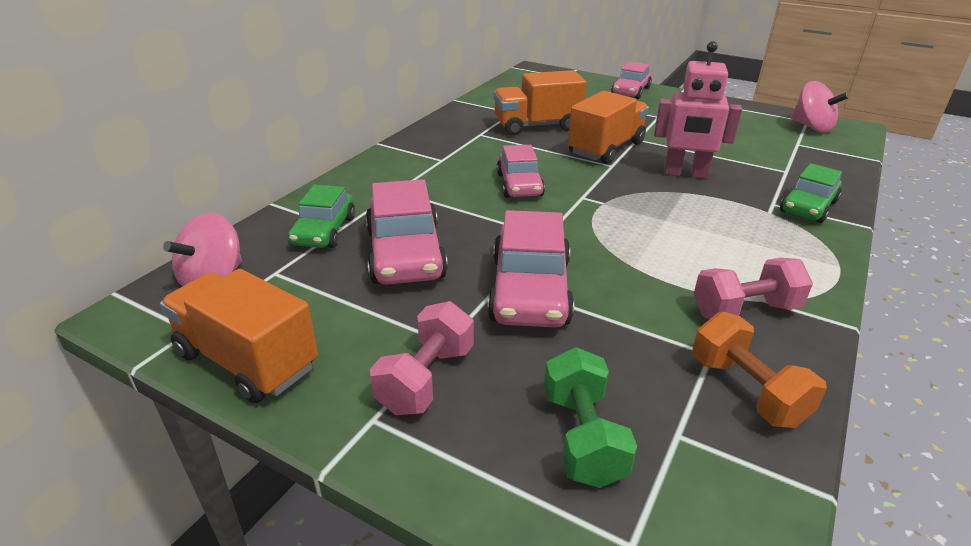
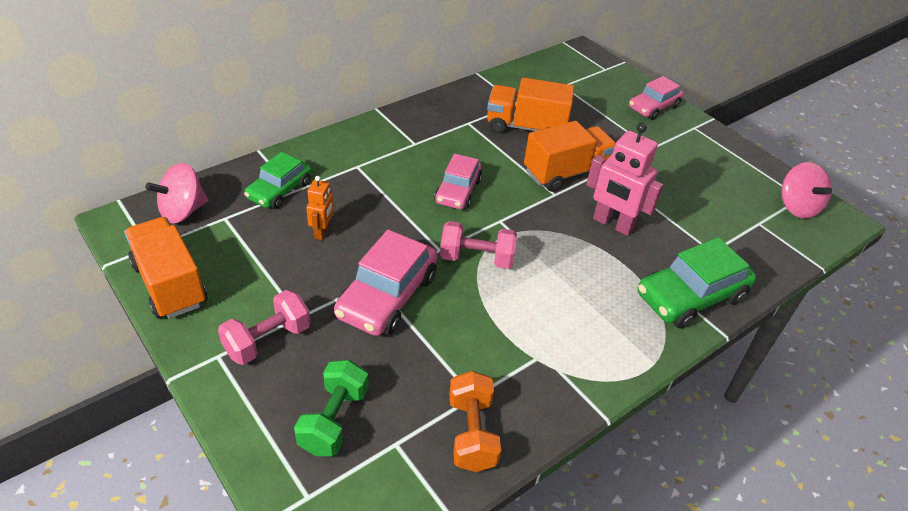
camera: 20 degrees right, 10 degrees up
(405, 254) = (322, 232): pink car -> orange robot
(745, 310) = (533, 372): pink dumbbell -> pink dumbbell (476, 258)
(808, 207) = (691, 296): green car -> green car, size x1.52

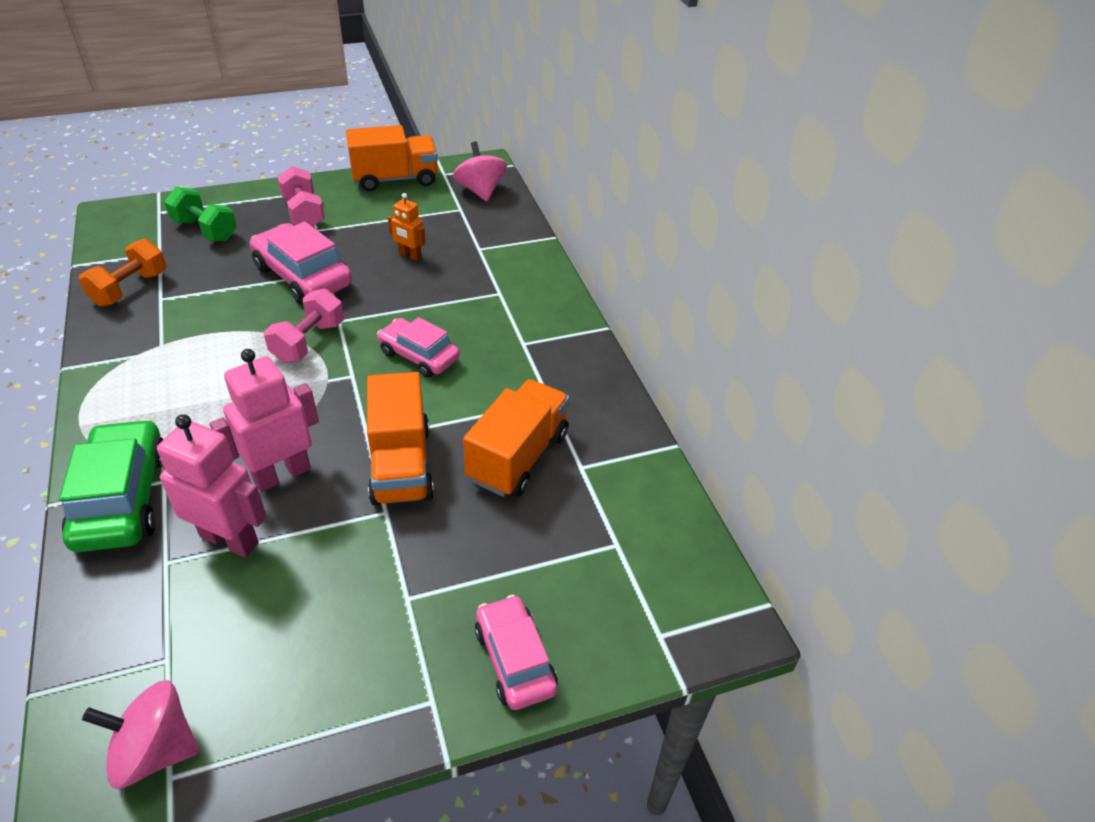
camera: 110 degrees right, 0 degrees up
(279, 190) = (483, 240): green car -> none
(471, 433) = (130, 288): orange dumbbell -> orange dumbbell turned 75 degrees counterclockwise
(675, 229) = (230, 539): none -> pink robot

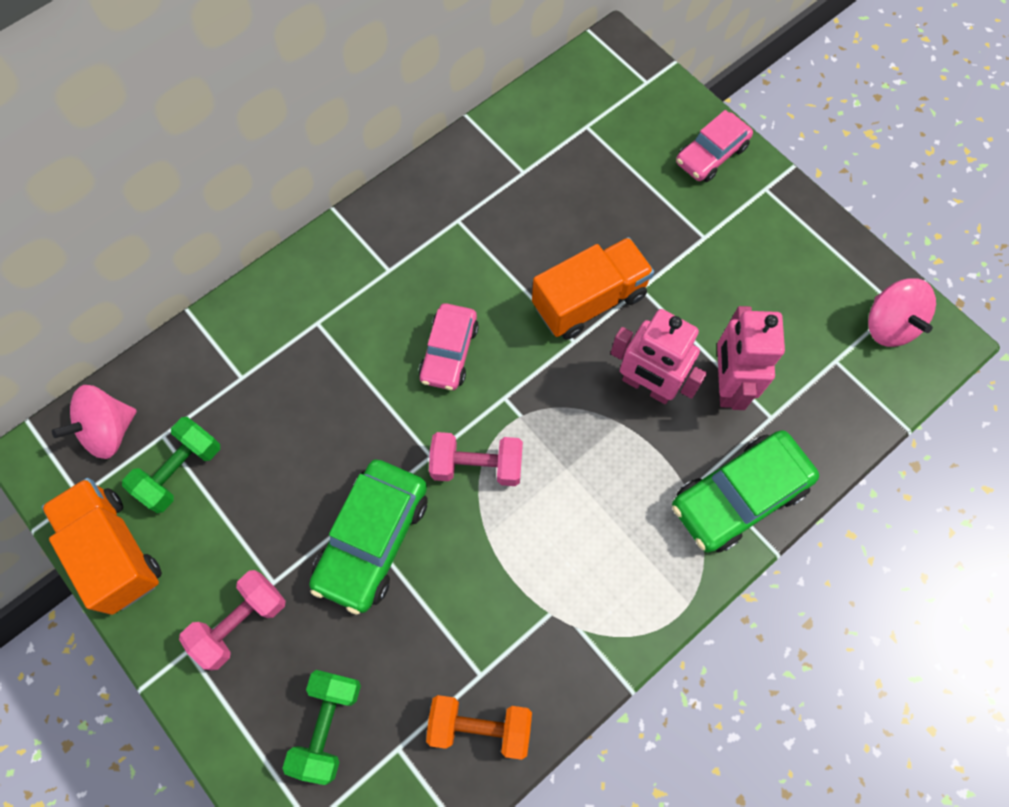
camera: 110 degrees left, 25 degrees up
(303, 276) = (372, 539): pink car -> green car
(410, 255) = (285, 444): orange robot -> none
(428, 211) = (181, 471): none -> green dumbbell
(518, 457) = (535, 219): orange truck -> none

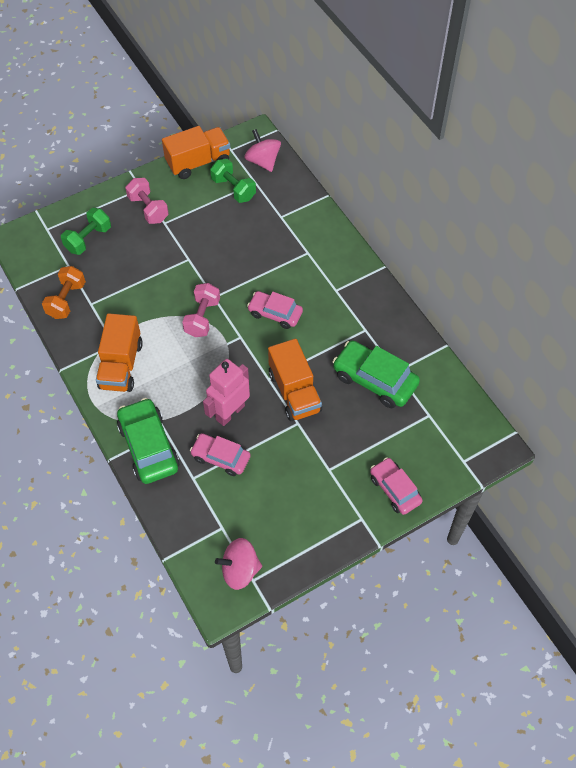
camera: 100 degrees right, 10 degrees down
(328, 725) = (88, 239): green dumbbell -> green dumbbell turned 75 degrees counterclockwise
(372, 539) = (174, 266): green car -> green car (374, 380)
(600, 581) = (121, 365): none -> orange truck
(727, 384) = (220, 457): pink robot -> pink car

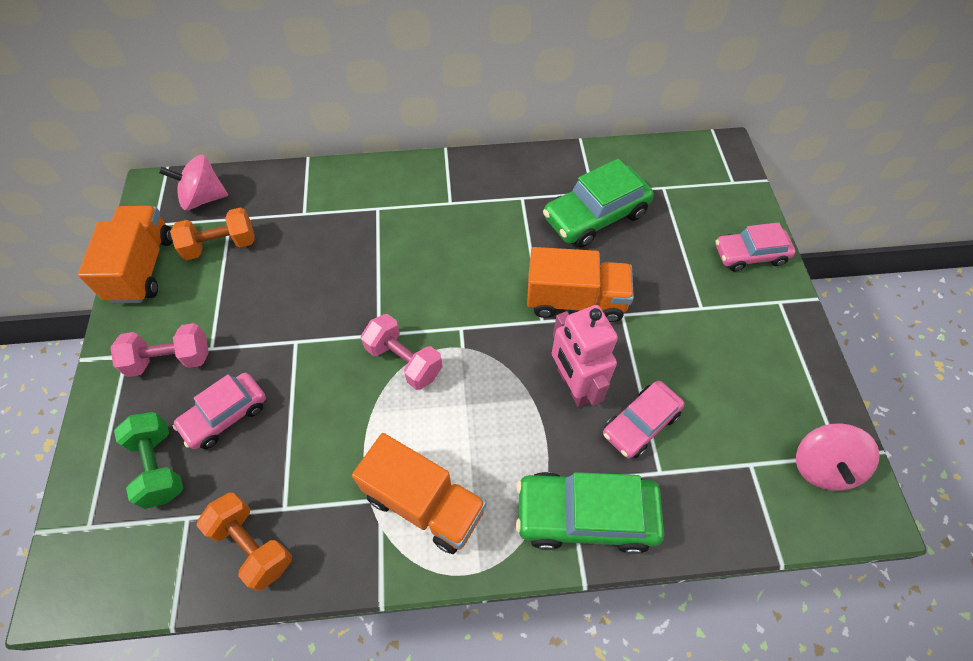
camera: 65 degrees left, 0 degrees up
(233, 189) = (221, 245): green dumbbell -> orange dumbbell
(275, 313) = (447, 275): pink car -> pink car (225, 415)

